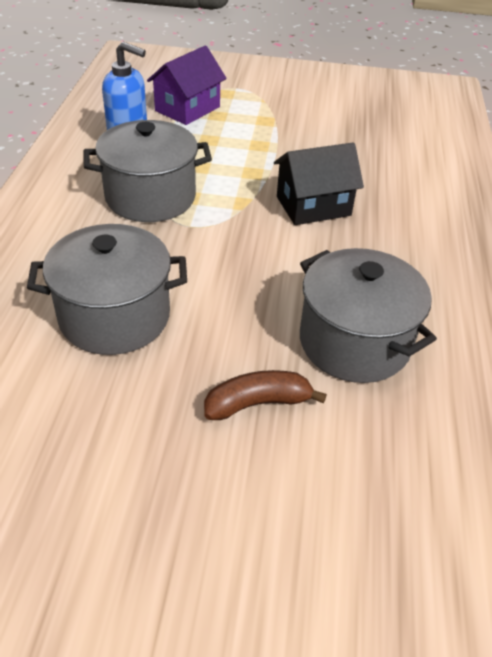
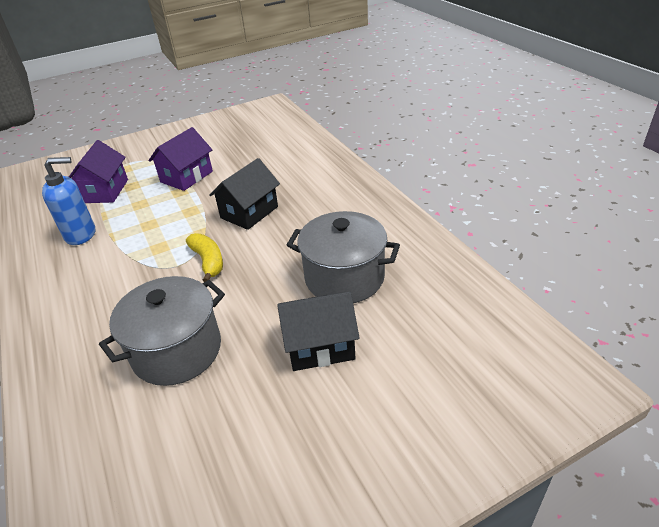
camera: 30 degrees left, 5 degrees down
(150, 197) = (131, 261): grey pot -> none
(223, 239) = (208, 261): none -> yellow banana
(257, 403) = (320, 346): brown banana -> black house
(281, 131) = (186, 177): none -> purple house

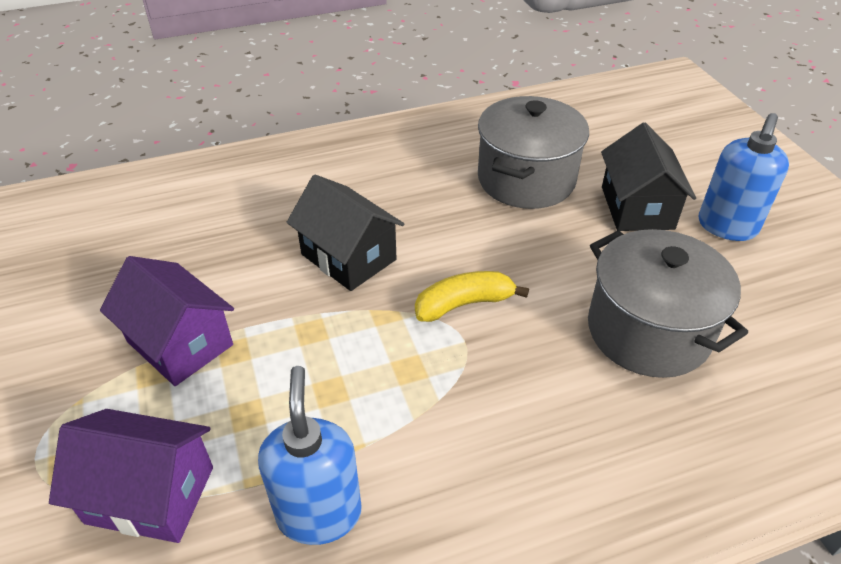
camera: 85 degrees left, 5 degrees up
(302, 411) = (727, 227): none -> blue soap dispenser

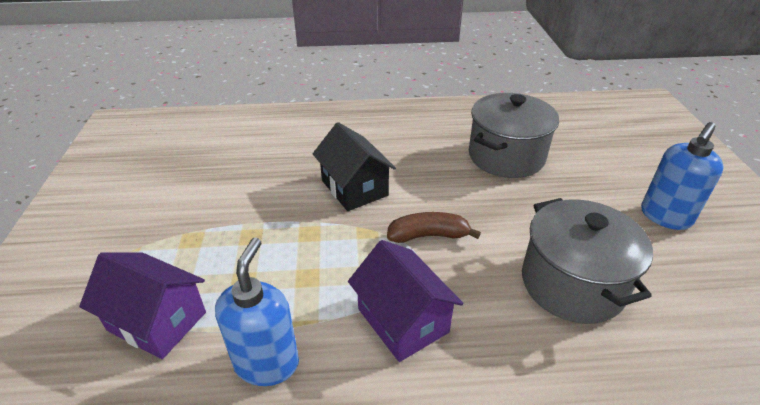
camera: 15 degrees right, 5 degrees down
(180, 343) = (217, 224): purple house -> purple house (402, 320)
(464, 304) = (428, 235): yellow banana -> brown banana
(637, 207) = (590, 190): black house -> none

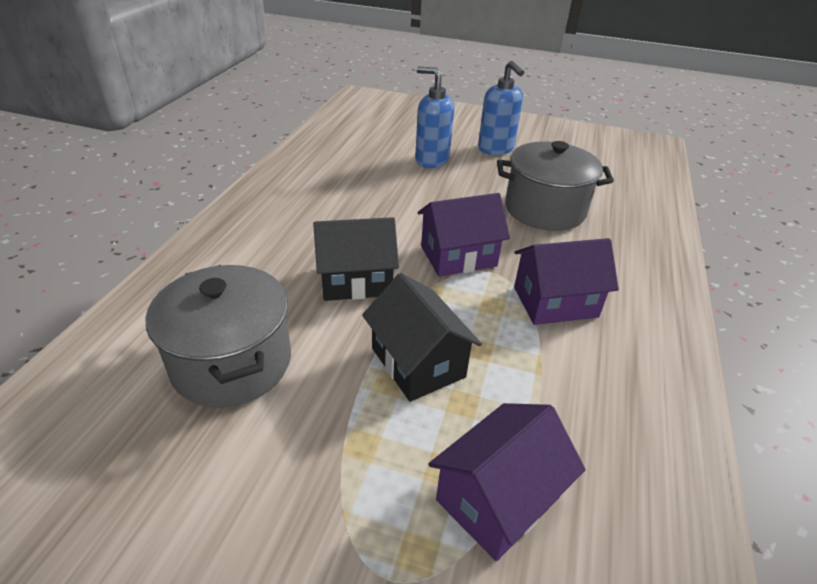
camera: 70 degrees left, 0 degrees up
(267, 363) = (582, 404): blue soap dispenser -> blue soap dispenser (431, 160)
(277, 245) = (418, 362): none -> black house
(428, 235) = (458, 256): brown banana -> purple house
(506, 156) = (377, 180): grey pot -> grey pot (232, 363)

